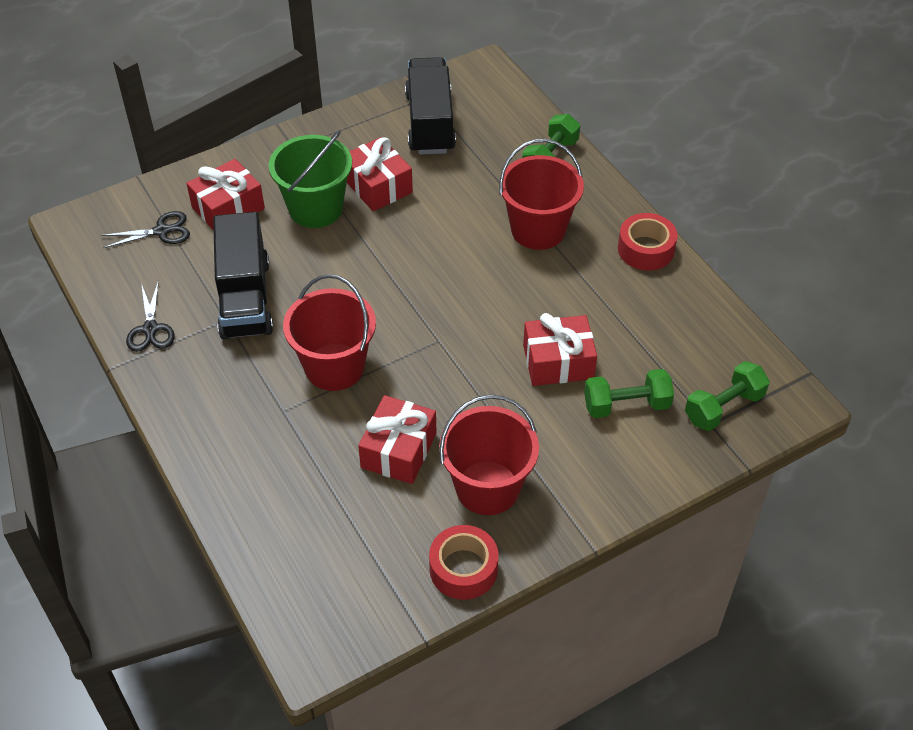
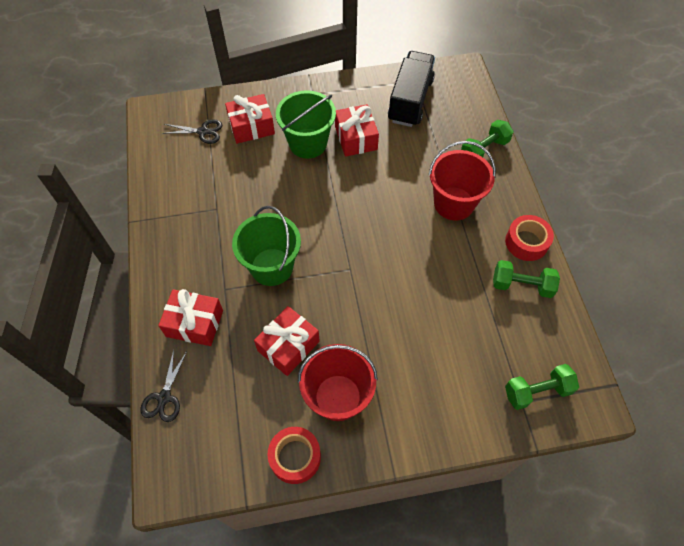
camera: 20 degrees right, 10 degrees up
(150, 329) = (166, 201): black scissors -> black scissors (164, 398)
(245, 298) = (235, 196): black truck -> none
(334, 367) = (272, 267): red bucket -> green bucket
(558, 362) = (427, 313): red gift -> red gift (194, 323)
(626, 405) = (464, 364): green dumbbell -> green dumbbell (521, 285)

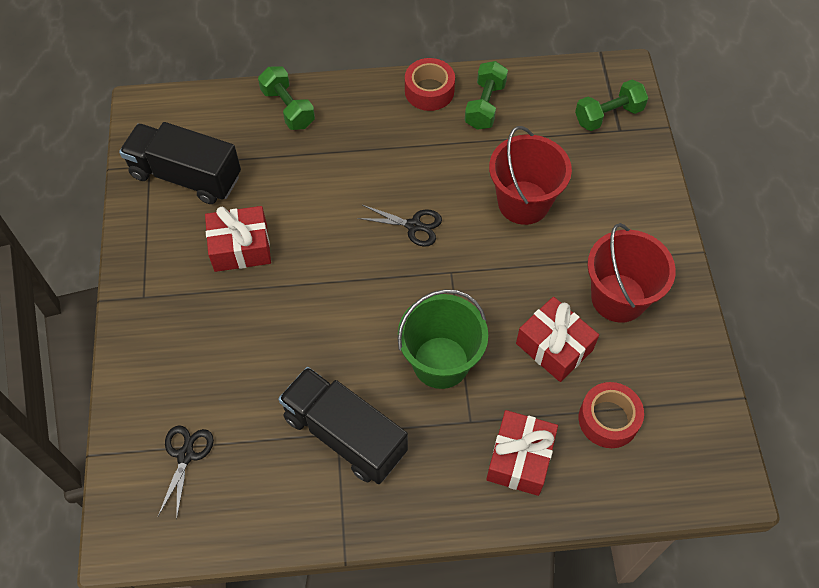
camera: 85 degrees left, 0 degrees up
(164, 398) = (622, 493): black scissors -> black scissors (414, 226)
(215, 213) = (344, 434): none -> black truck
(251, 127) = (190, 383): red gift -> none
(295, 457) = (688, 345): red tape -> red tape (608, 419)
(308, 143) = (238, 308): green bucket -> none
(454, 203) = (366, 151): red bucket -> red bucket (523, 202)
(537, 391) = (608, 115): green dumbbell -> green dumbbell turned 75 degrees clockwise

